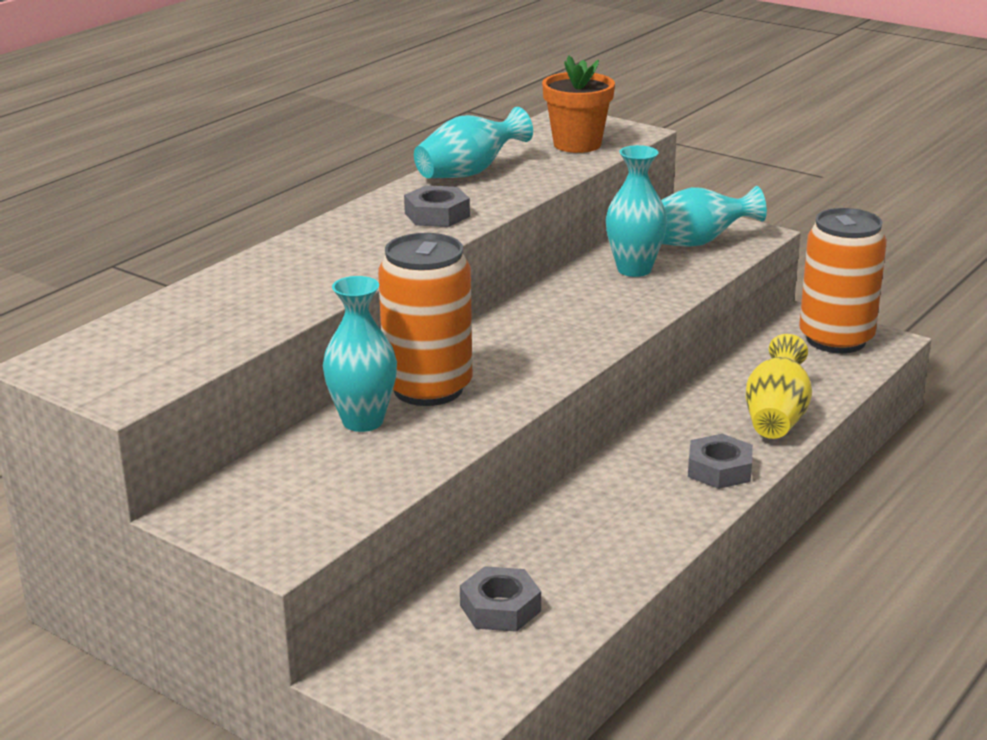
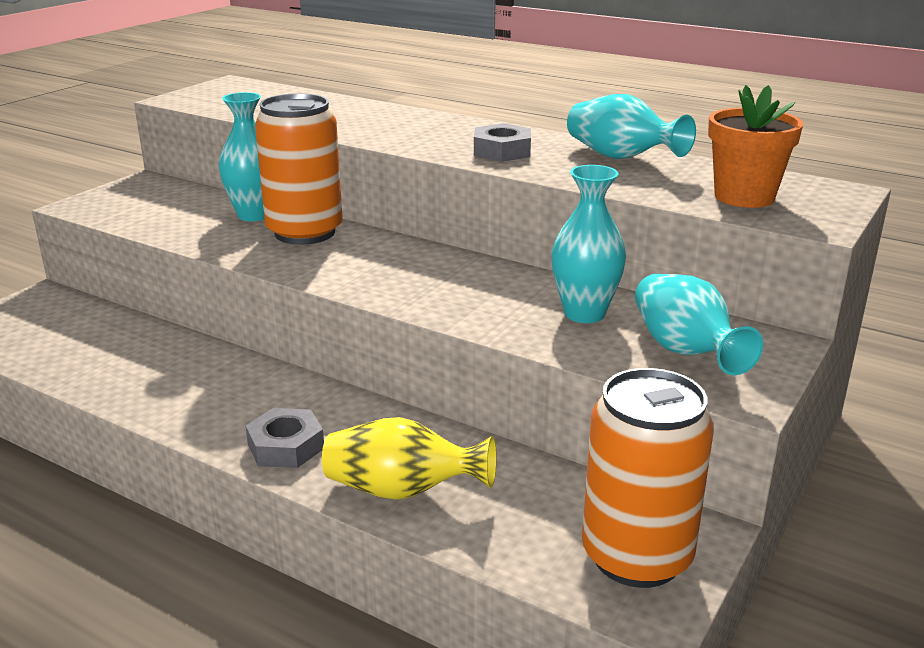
camera: 85 degrees right, 0 degrees up
(500, 608) = (93, 340): grey nut -> none

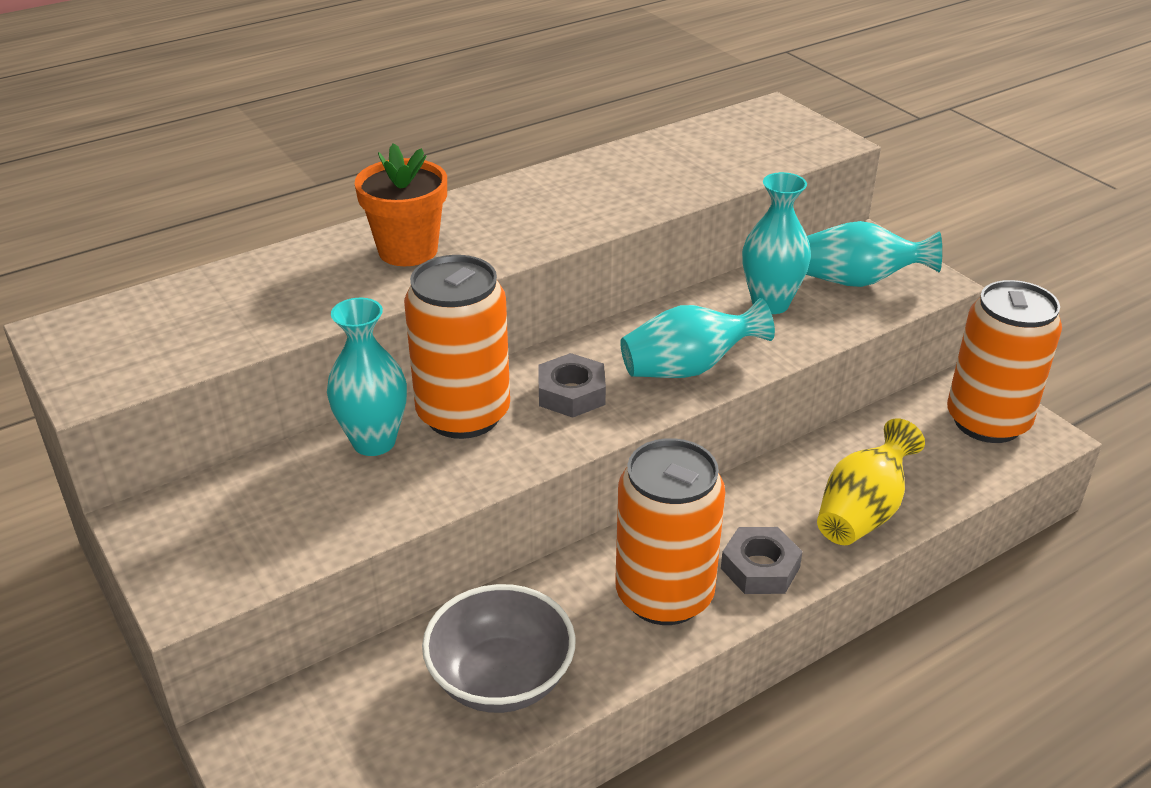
camera: 65 degrees left, 10 degrees up
(112, 362) = (501, 678): none -> grey bowl
(228, 407) = (664, 595): none -> orange can
(502, 151) = (553, 215): grey nut -> grey nut (571, 393)
(621, 157) = (623, 165): turquoise vase -> turquoise vase (688, 368)
(744, 197) = (760, 147): orange flower pot -> orange flower pot (408, 250)

